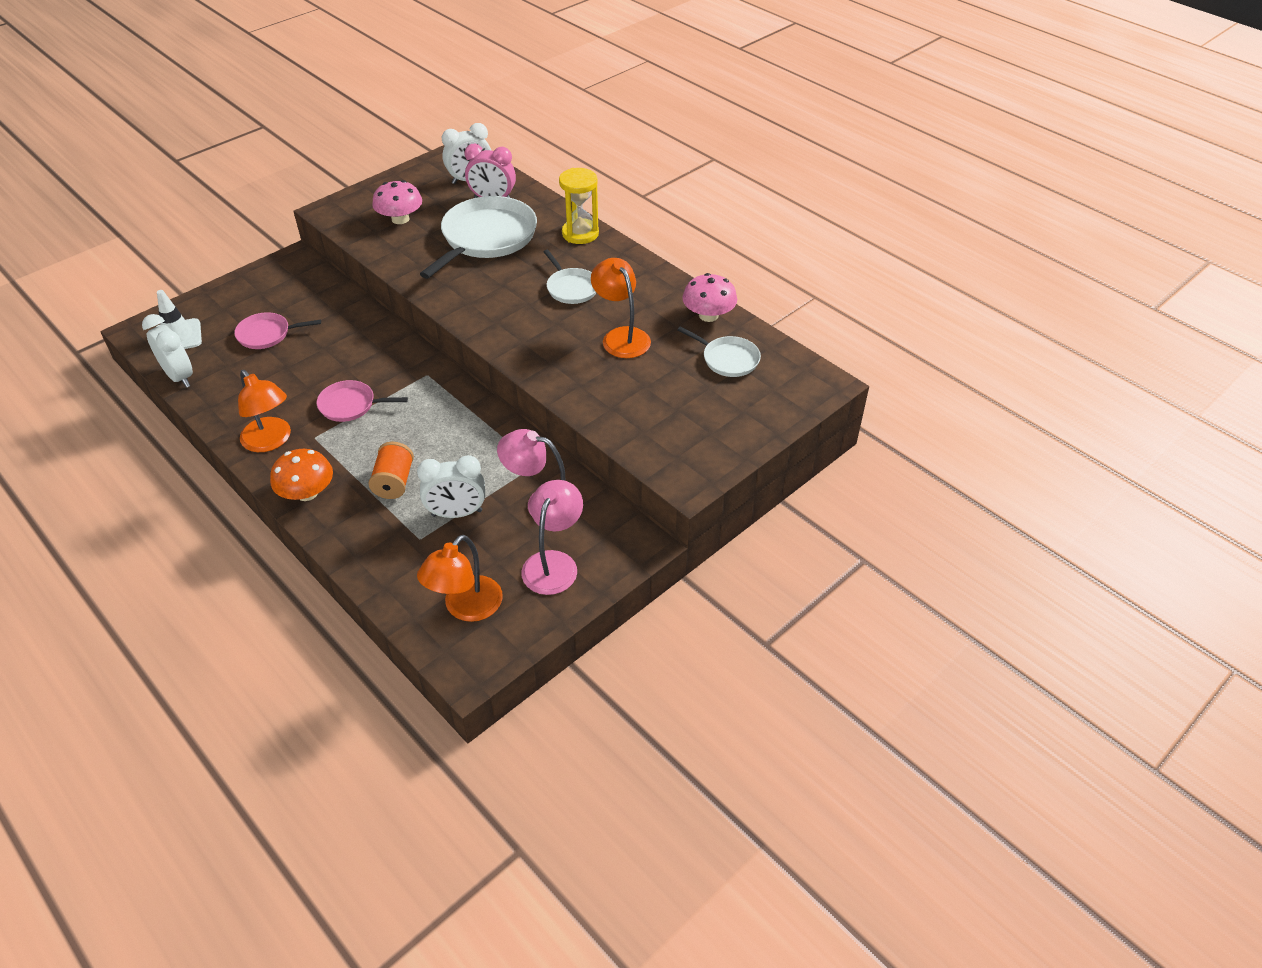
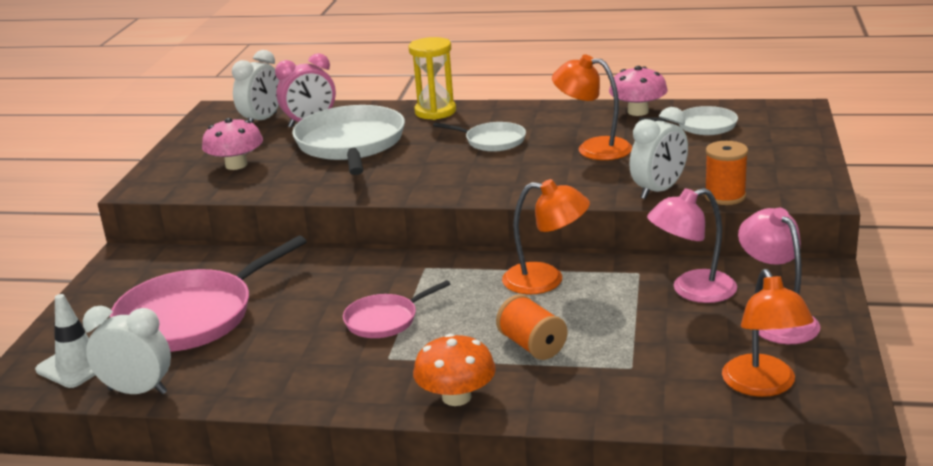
camera: 35 degrees left, 20 degrees down
(267, 334) = (192, 316): pink pan -> pink pan, size x1.91
(271, 441) = (344, 383): orange lamp -> orange lamp (546, 280)
(457, 513) = (632, 334): white clock -> white clock (659, 191)
(629, 441) = (725, 196): none -> orange spool

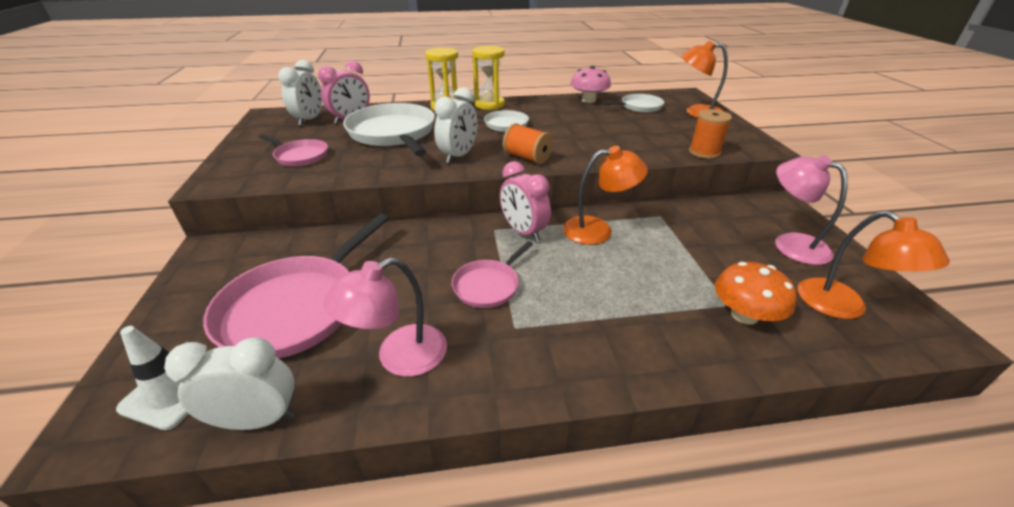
camera: 20 degrees left, 10 degrees up
(236, 165) = (300, 156): pink mushroom -> pink pan
(456, 397) = (607, 364): orange mushroom -> orange mushroom (744, 315)
(457, 273) = (523, 232): none -> pink clock
(495, 111) = (489, 104): none -> yellow hourglass
(532, 346) = (633, 294): orange spool -> orange spool (527, 157)
(593, 148) = (580, 125): orange lamp -> orange lamp (696, 112)
(659, 191) = (654, 152): white clock -> white clock (458, 156)
(692, 290) = (711, 226): pink lamp -> pink lamp (399, 357)

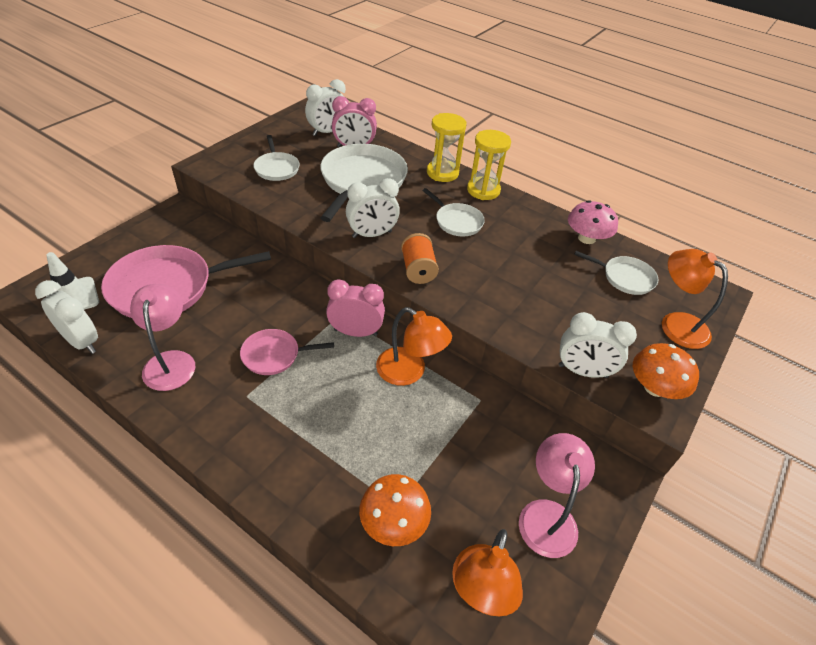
camera: 40 degrees right, 10 degrees up
(300, 156) = (276, 168): pink pan -> white pan
(399, 357) = (170, 361): pink lamp -> pink lamp turned 75 degrees clockwise
(523, 232) = (355, 332): pink clock -> pink clock turned 90 degrees clockwise
(704, 152) = (582, 371): orange spool -> white clock
(742, 140) = (655, 387): none -> orange mushroom

